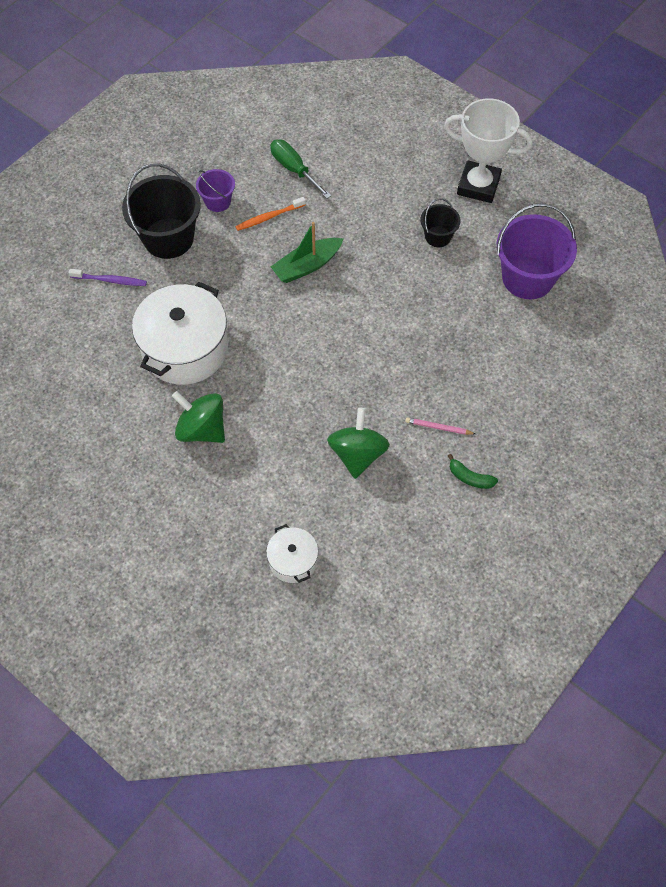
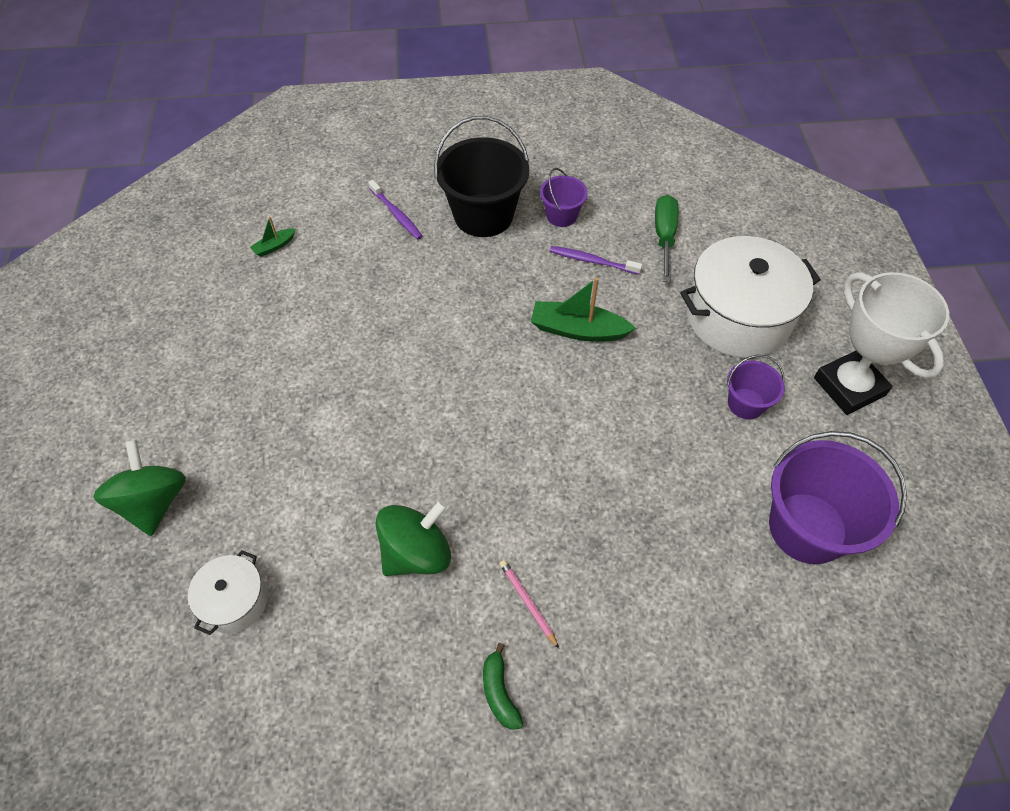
camera: 45 degrees right, 5 degrees down
(54, 364) = (274, 246): none -> green boat
(185, 349) = (385, 317): white pot -> white pot (738, 317)
(202, 429) = (313, 399): green spinning top -> green spinning top (153, 502)
(268, 217) = (592, 261): orange toothbrush -> purple toothbrush
(438, 236) = (746, 404): black bucket -> purple bucket

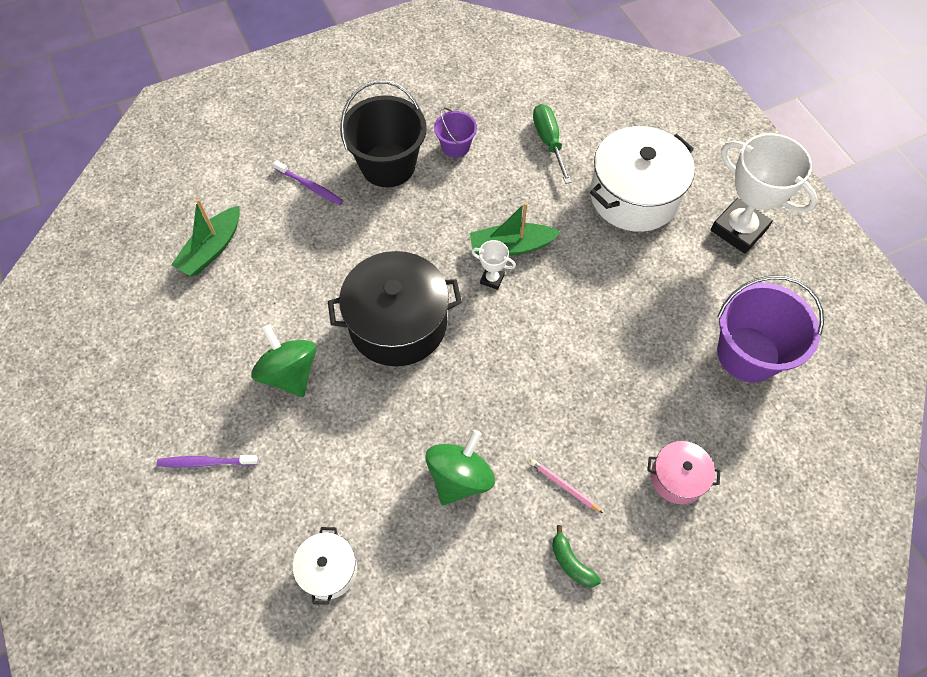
camera: 20 degrees left, 5 degrees up
(153, 502) = (217, 514): green spinning top -> green spinning top (290, 373)
(274, 246) = (212, 249): green boat -> green boat, size x1.97
(423, 372) = (398, 323): none -> black pot
(543, 357) = (492, 279): none -> white trophy
(592, 261) = (498, 181): purple toothbrush -> purple toothbrush (205, 462)
(665, 640) = (677, 478): none -> pink pot
(746, 404) = (667, 268): purple bucket -> none

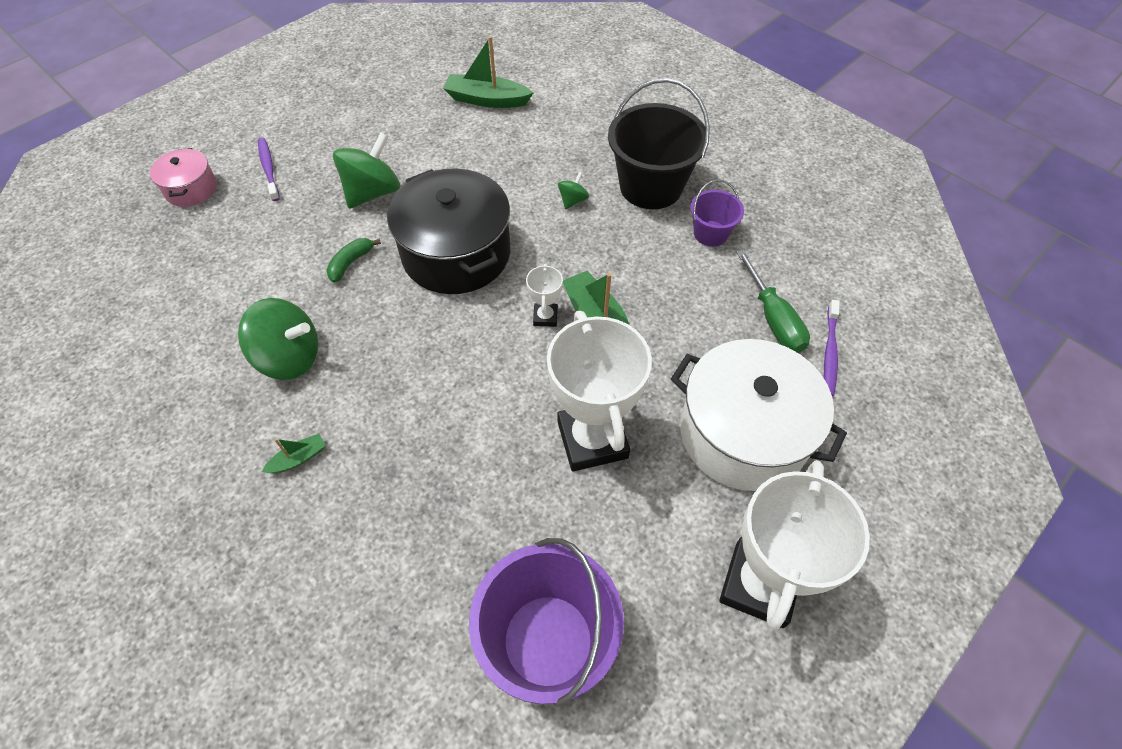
camera: 70 degrees right, 5 degrees down
(310, 187) = (591, 139): purple toothbrush -> purple toothbrush (830, 353)
(328, 570) = (176, 283): white pot -> none
(377, 223) = (573, 200): none -> green spinning top
(549, 142) = (773, 318): green screwdriver -> green screwdriver turned 105 degrees clockwise
(564, 486) = (298, 458): pink pencil -> green boat
(571, 562) = (205, 490): green banana -> green banana (351, 263)
(611, 283) = (592, 439): none -> white trophy
(677, 478) = (333, 585): pink pot -> pink pot (191, 189)

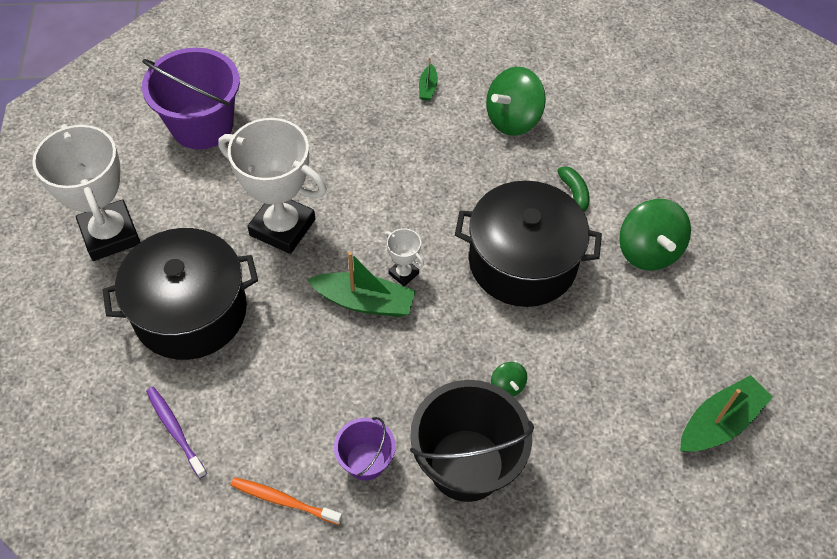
camera: 130 degrees right, 0 degrees up
(191, 189) = (752, 144): pink pot -> none
(268, 168) = (741, 201): purple toothbrush -> none
(743, 434) = (190, 311): white pot -> black pot
(773, 318) = (242, 422): green screwdriver -> none
(787, 255) = (283, 500): none -> orange toothbrush

